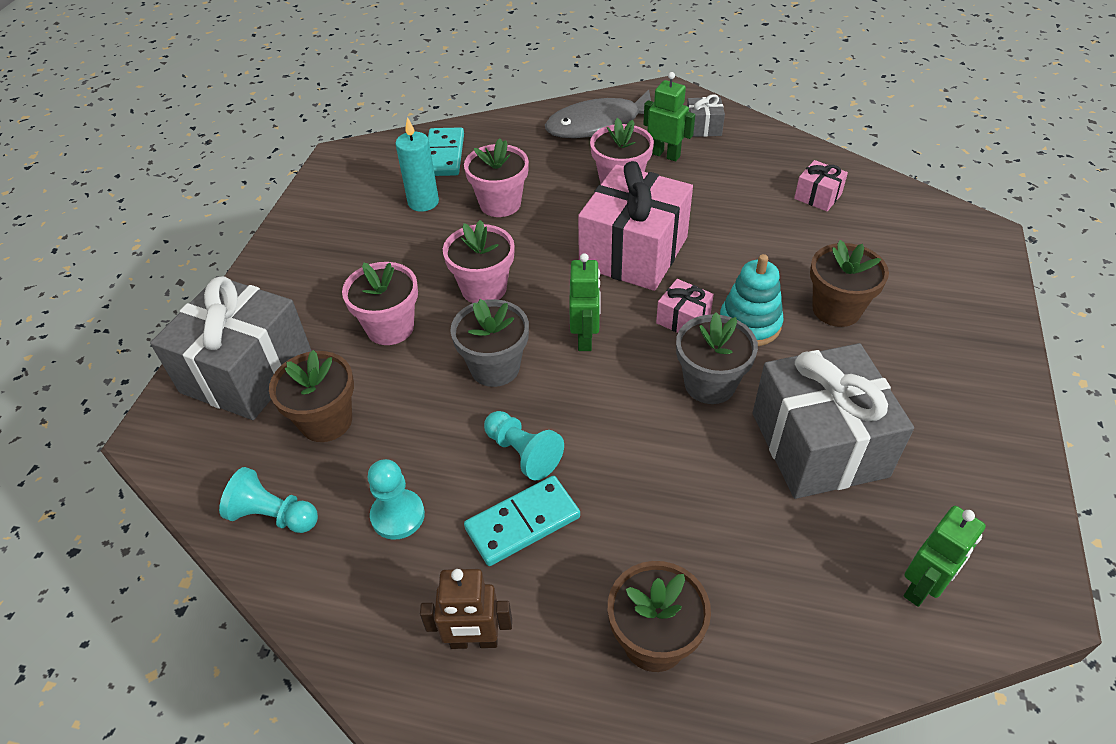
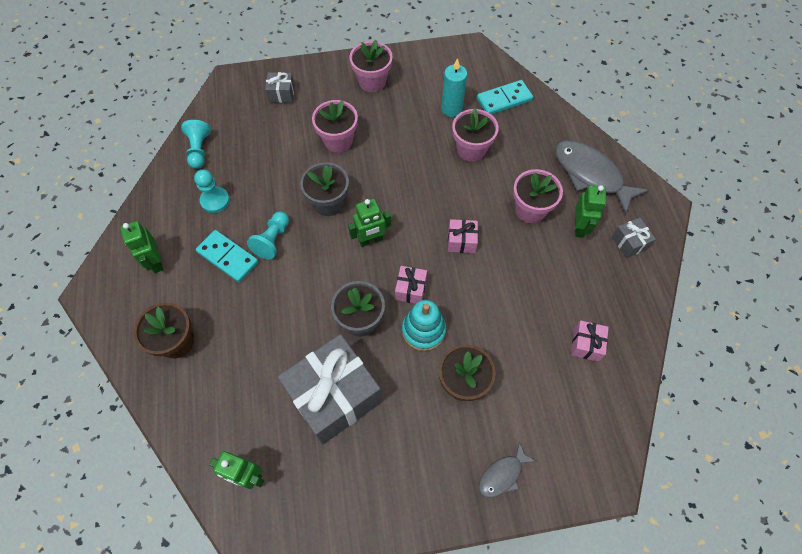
camera: 65 degrees right, 15 degrees up
(246, 371) = (281, 94): grey gift -> grey gift, size x0.44
(326, 421) = (262, 143): brown flower pot -> none
(474, 641) = (156, 262): brown robot -> green robot
(484, 288) = (389, 172): pink flower pot -> pink flower pot (372, 81)
(633, 252) = (461, 241): pink gift -> pink gift, size x0.44
(964, 310) = (502, 475): none -> grey fish

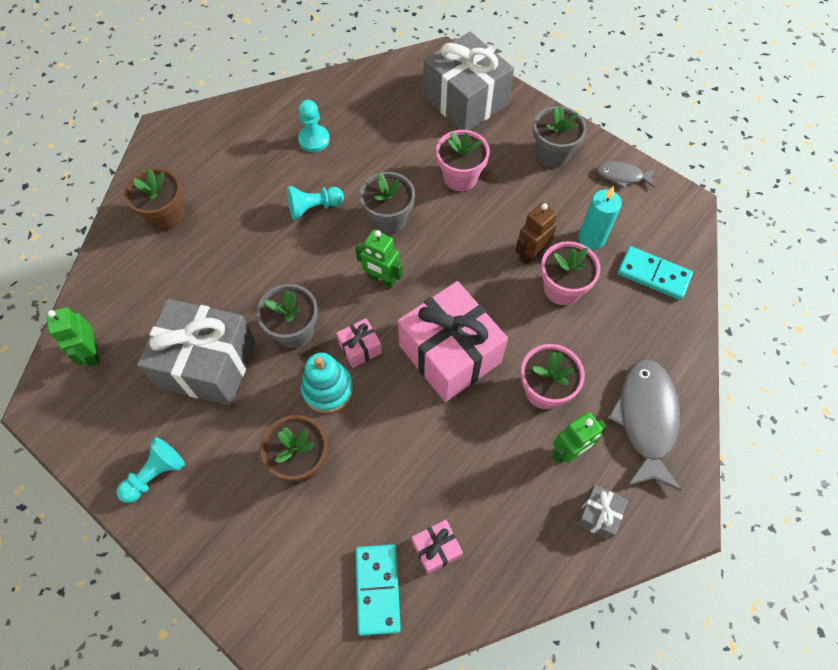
camera: 50 degrees right, 0 degrees up
(156, 262) = (223, 147): green robot -> none
(199, 150) = (351, 92): turquoise pawn -> turquoise pawn (155, 474)
(228, 257) = (270, 190): turquoise domino -> turquoise domino (377, 589)
(281, 94) = (465, 100): grey gift -> grey gift, size x2.29
(372, 81) = (552, 154): pink flower pot -> grey flower pot
(432, 146) = (530, 254): none -> brown robot
(461, 241) = (450, 354): pink gift -> pink gift, size x2.29
(502, 475) = (237, 560): grey fish -> grey fish (622, 176)

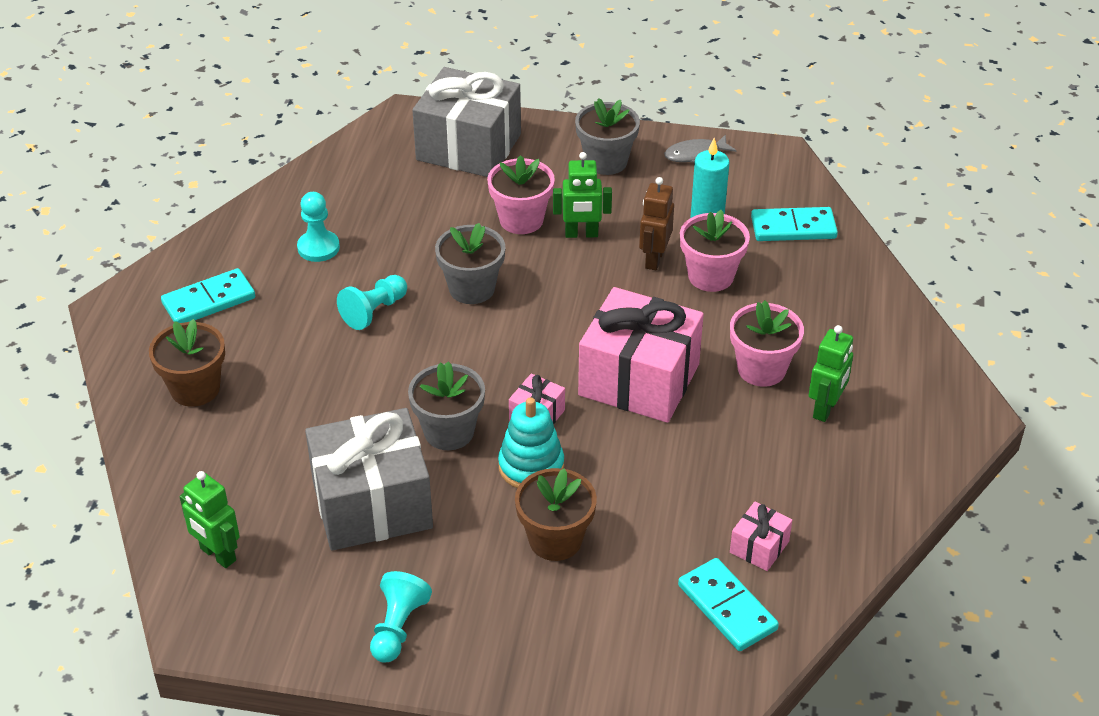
camera: 30 degrees left, 20 degrees down
(220, 150) = (209, 300): none -> turquoise domino
(381, 279) = (509, 346): green robot -> green robot (581, 234)
(598, 515) = (893, 446): grey gift -> none
(645, 419) = (878, 350): grey fish -> none

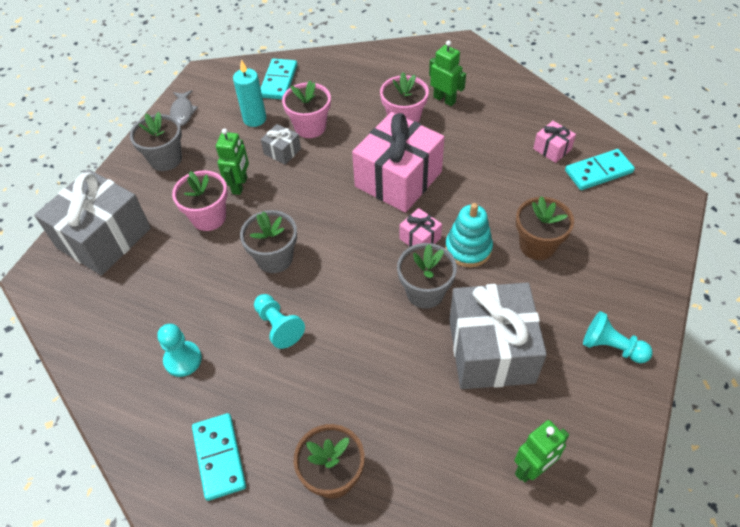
camera: 75 degrees left, 10 degrees up
(654, 259) = (282, 151): brown robot -> grey gift

